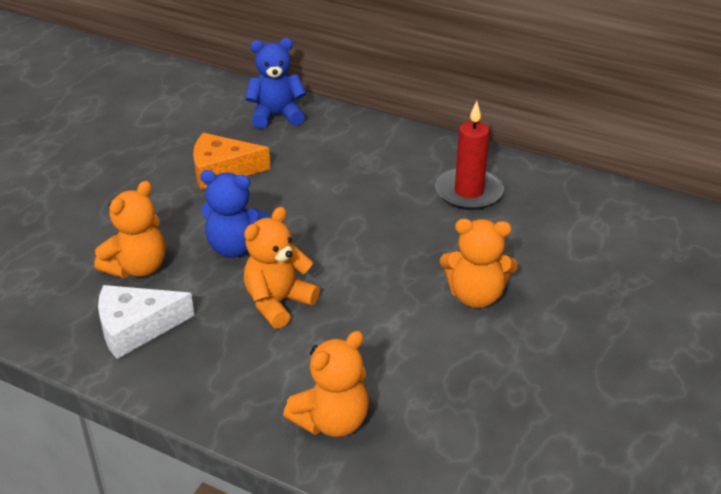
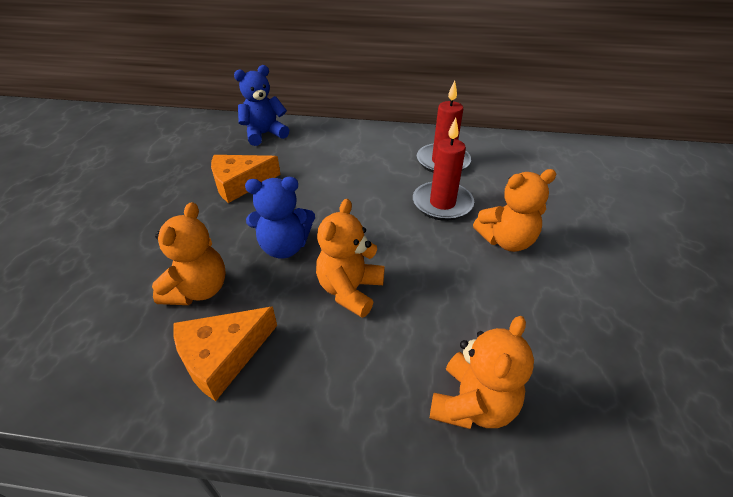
camera: 20 degrees left, 5 degrees up
(136, 327) = (222, 356): white cheese -> orange cheese
(432, 241) = (442, 203): none -> red candle

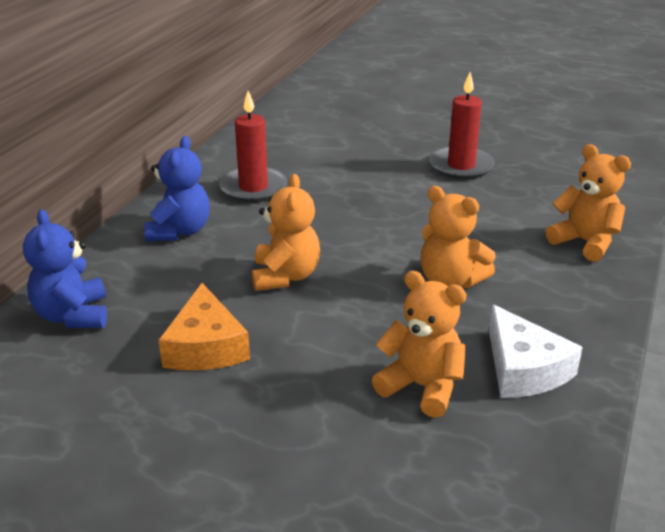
camera: 75 degrees left, 10 degrees down
(222, 356) = (523, 369): orange cheese -> white cheese
(284, 247) = (367, 317): blue teddy bear -> blue teddy bear (179, 231)
(442, 203) = (334, 204): red candle -> red candle (461, 166)
(506, 241) = (407, 185): orange teddy bear -> orange teddy bear (285, 276)

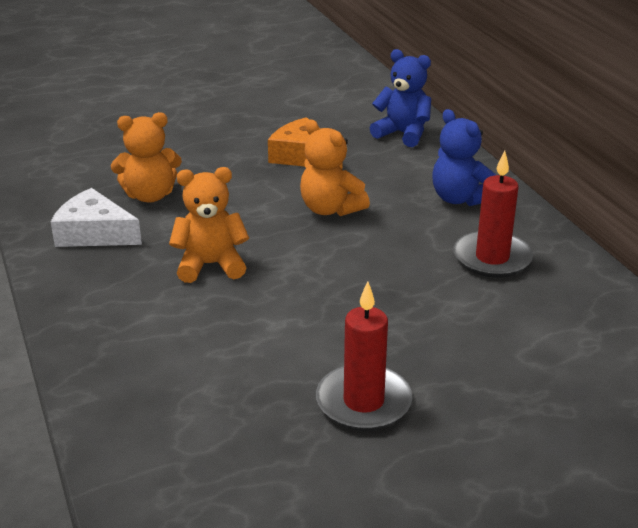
camera: 135 degrees right, 0 degrees up
(585, 242) = (130, 365): orange teddy bear -> none

